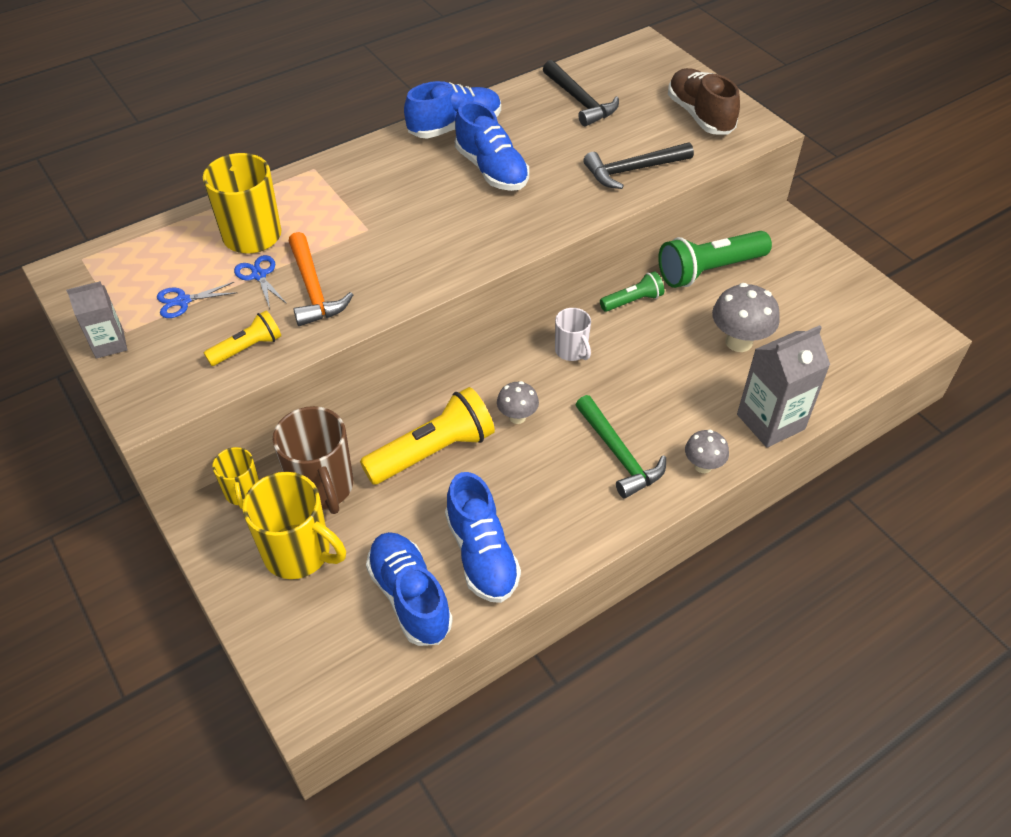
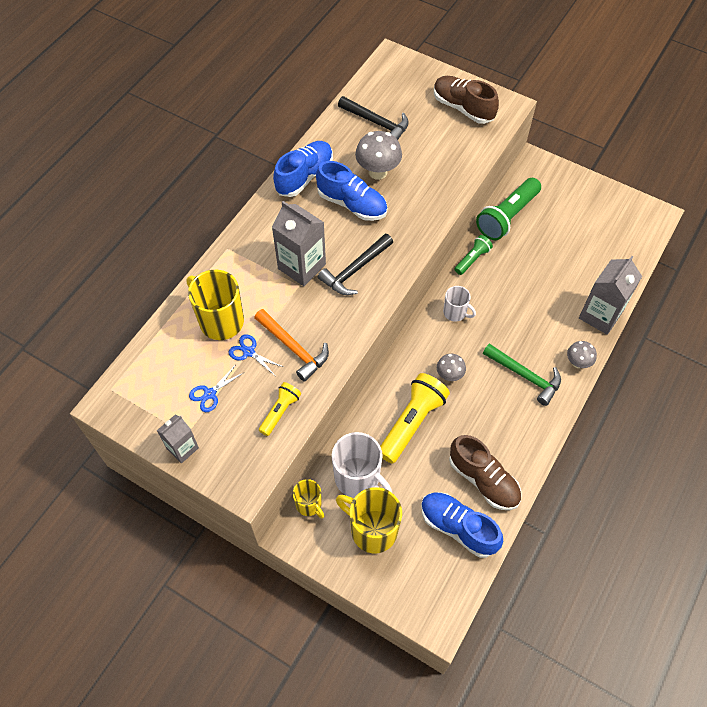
camera: 25 degrees left, 10 degrees up
(299, 553) = (372, 530): yellow mug -> yellow mug turned 150 degrees counterclockwise
(322, 487) = (358, 478): brown mug -> white mug
(385, 212) = (301, 266): none -> grey carton
(481, 554) = (483, 480): blue shoe -> brown shoe
(633, 170) = (445, 170): black hammer -> black hammer (355, 270)
(738, 342) = (553, 265): grey mushroom -> grey mushroom (378, 172)

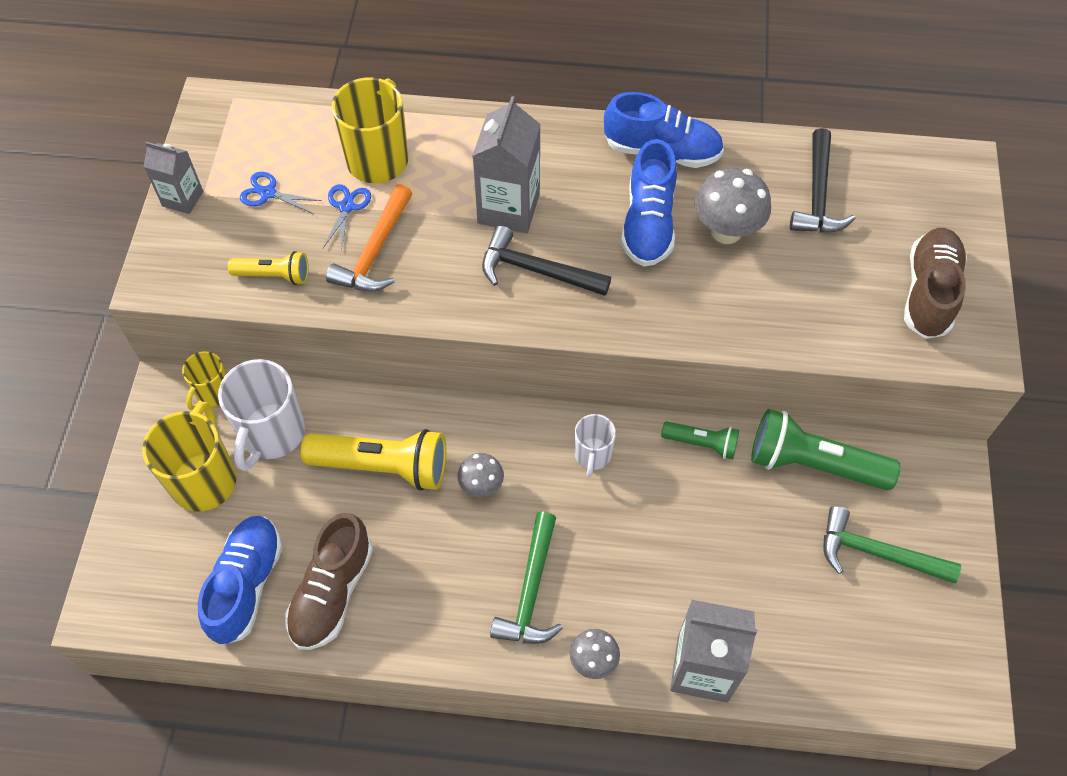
camera: 65 degrees right, 0 degrees up
(568, 214) = (876, 553): none -> green hammer

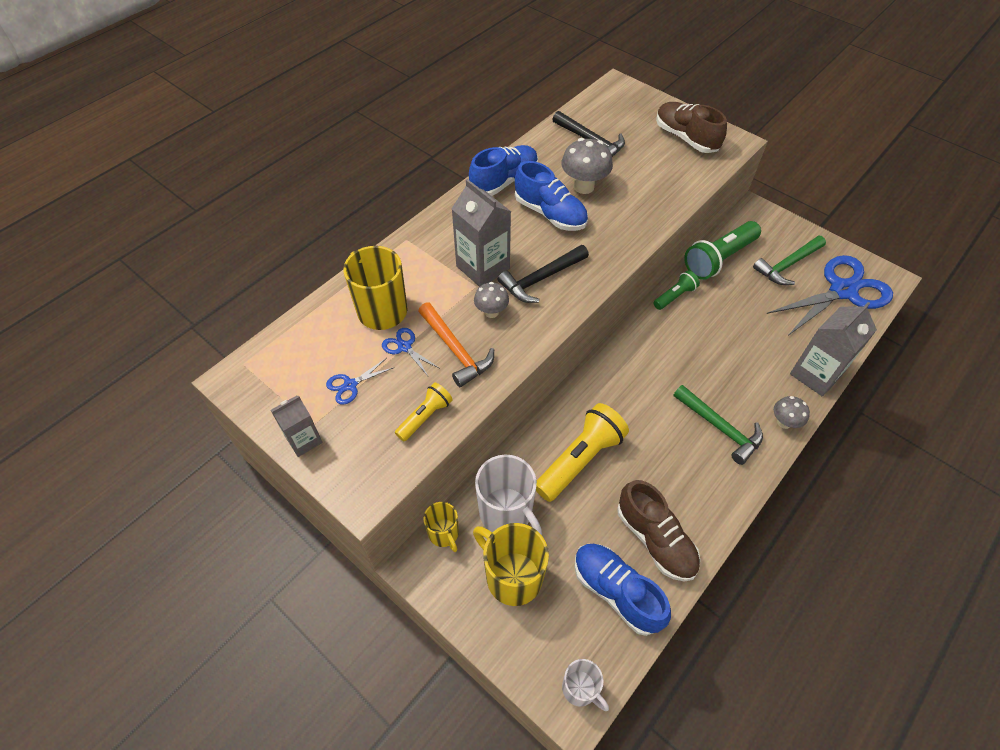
camera: 55 degrees left, 5 degrees down
(481, 486) = (631, 414): grey mushroom -> grey mushroom (491, 312)
(592, 455) = (648, 348): white mug -> white mug (580, 689)
(888, 645) = (842, 291): none -> blue scissors

